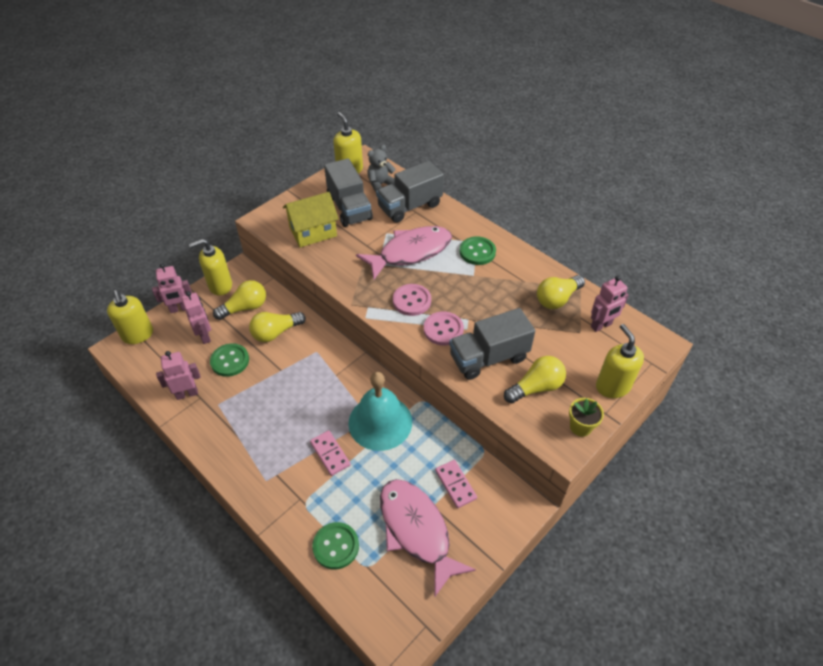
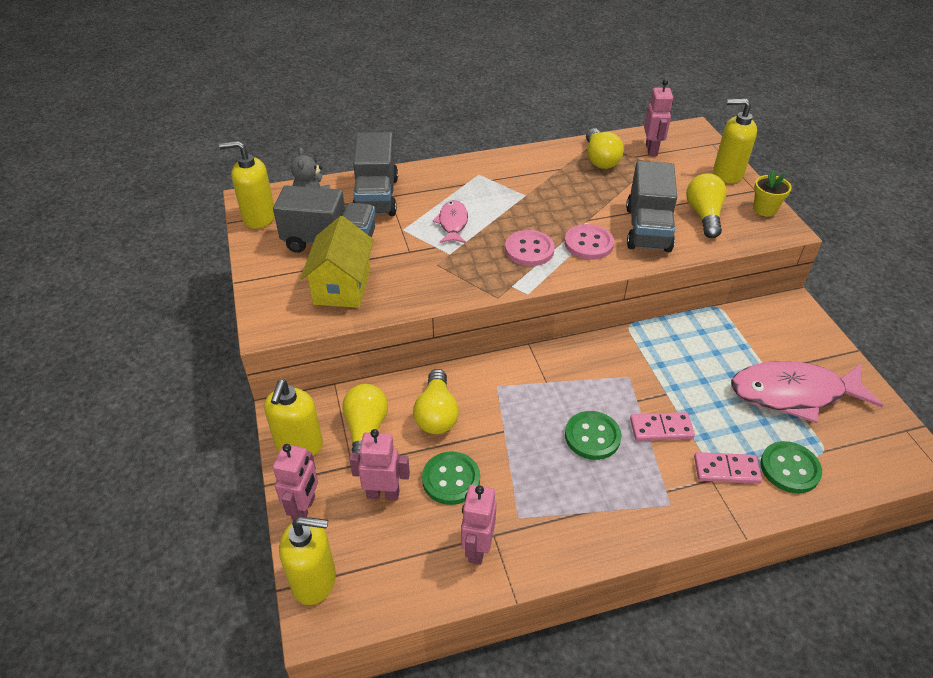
camera: 60 degrees left, 5 degrees down
(380, 422) = (639, 369): turquoise bell -> none
(410, 252) = (452, 223): pink fish -> pink fish, size x0.52
(455, 484) = (749, 343): pink domino -> pink domino (726, 470)
(477, 252) = (494, 179): green button -> green button (592, 436)

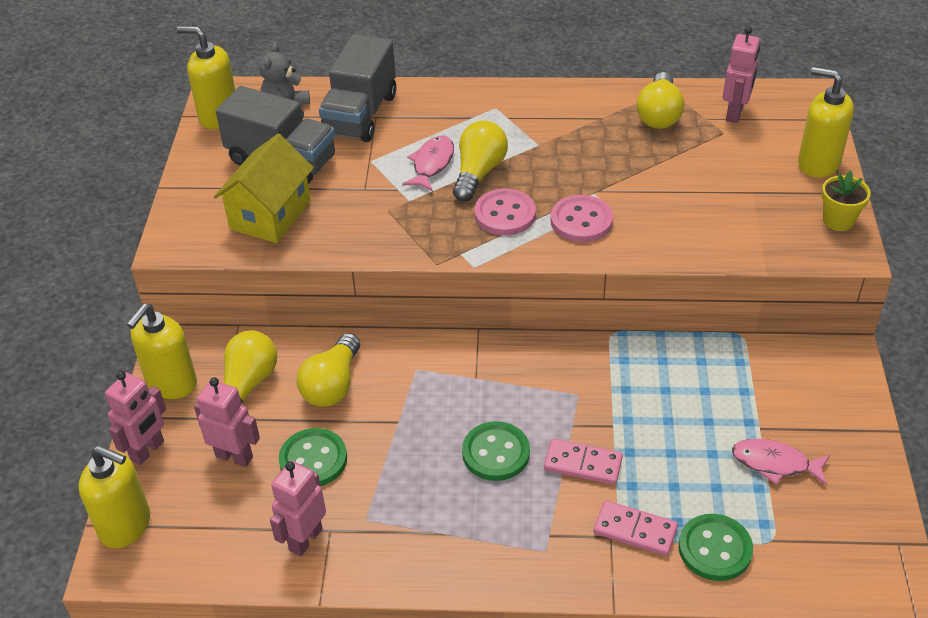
camera: 20 degrees right, 0 degrees up
(648, 229) = (667, 217): grey truck -> none
(704, 215) = (750, 213): yellow light bulb -> yellow light bulb (478, 173)
(793, 394) = (775, 463): pink fish -> pink fish, size x0.52

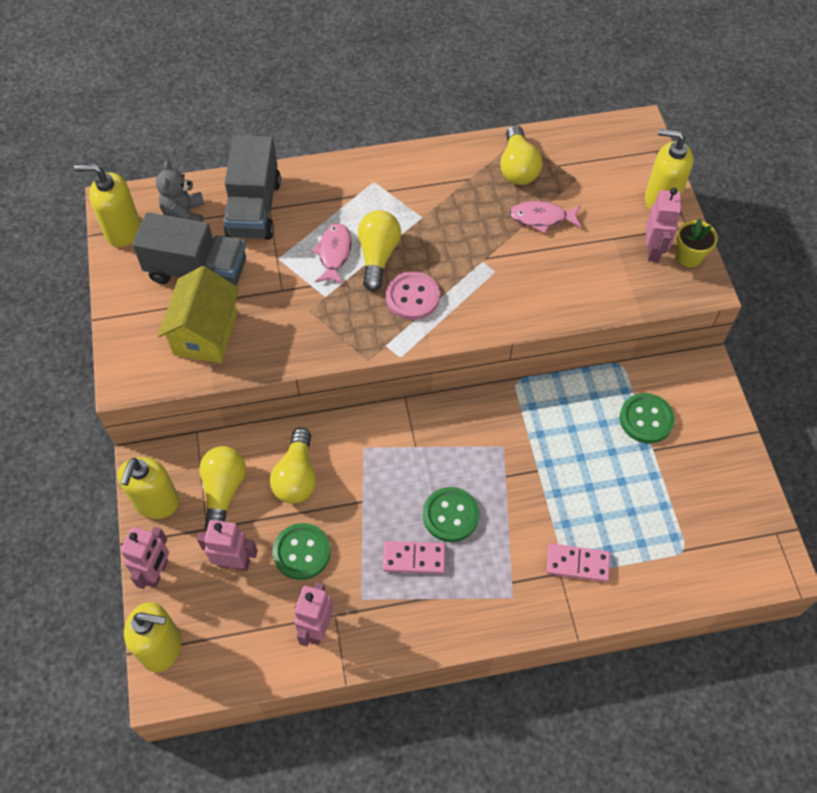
camera: 15 degrees left, 15 degrees up
(581, 221) = (479, 293): pink button -> none
(583, 464) = (522, 511): pink domino -> pink domino (414, 558)
(715, 549) = (642, 567): green button -> green button (646, 419)
(735, 113) = (581, 156): pink robot -> pink robot (653, 250)
(775, 463) = (671, 481): pink fish -> pink fish (541, 218)

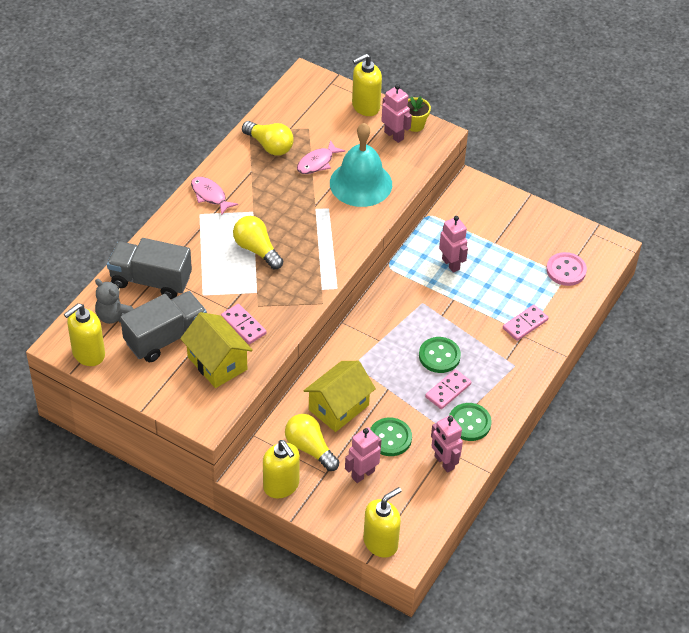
camera: 50 degrees left, 10 degrees down
(157, 572) = (329, 515): pink robot -> pink robot (451, 264)
(254, 208) = (151, 281): grey truck -> grey truck turned 150 degrees clockwise
(273, 318) = (243, 325): none -> pink domino
(297, 476) = (338, 407): yellow light bulb -> yellow house
(334, 253) = (230, 267): pink fish -> pink fish (210, 195)
(412, 297) = (303, 255): pink button -> pink button (566, 270)
(557, 272) = (361, 183): none -> turquoise bell
(646, 419) = (474, 231): green button -> green button (469, 423)

